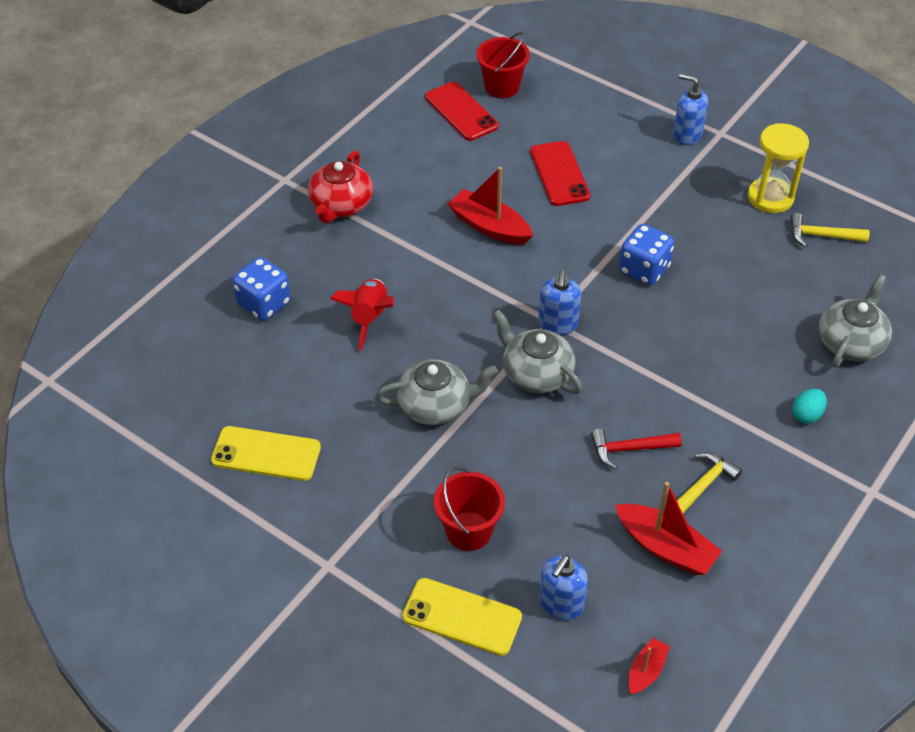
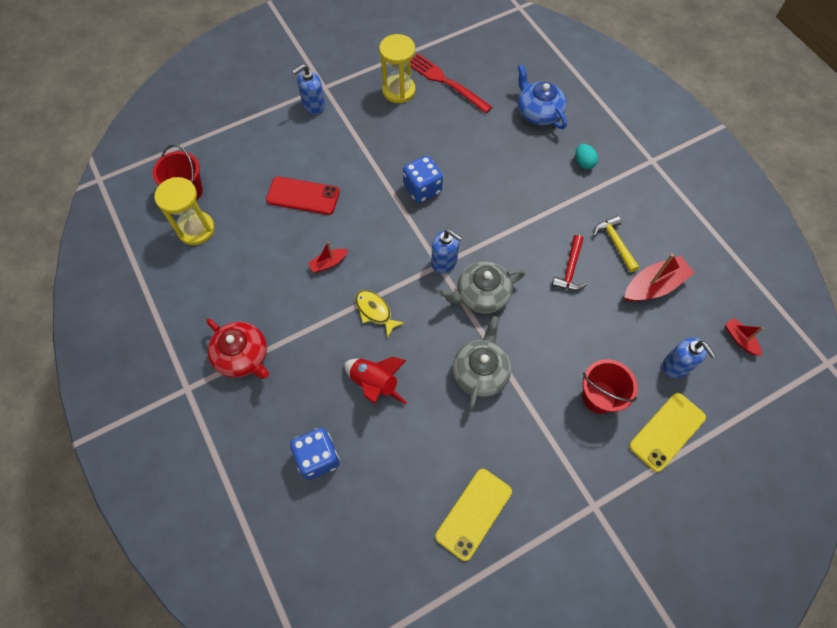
camera: 65 degrees left, 15 degrees up
(455, 287) = (375, 311): none -> yellow fish
(461, 112) = (196, 229): red phone -> yellow hourglass
(489, 227) = (328, 263): red boat -> red boat, size x0.55
(821, 236) = (446, 82): yellow hammer -> red fork
(851, 342) = (538, 112): grey teapot -> blue teapot

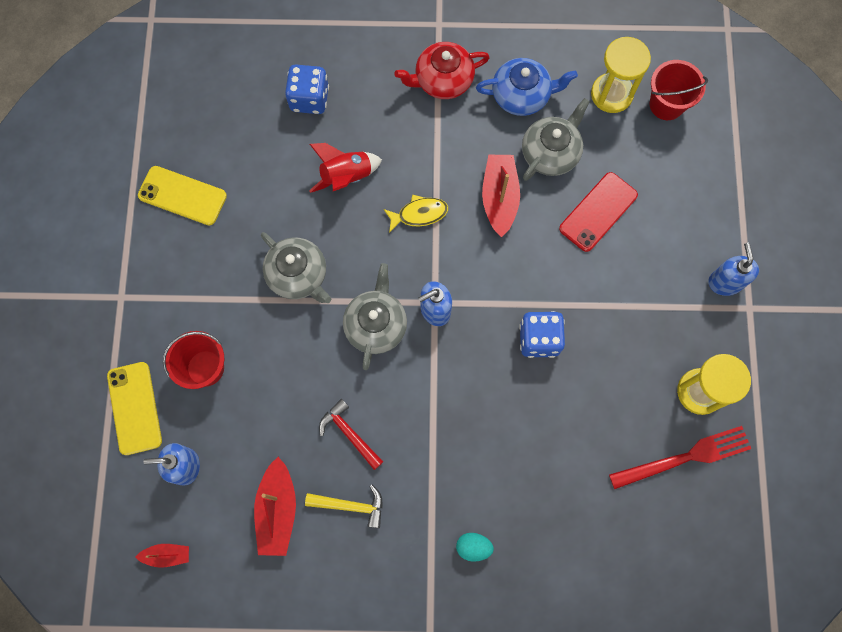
camera: 120 degrees right, 10 degrees up
(270, 247) = (551, 152): none -> grey teapot
(328, 263) = (499, 198): red boat -> red boat, size x1.81
(473, 513) = (182, 195): yellow phone -> yellow phone turned 45 degrees counterclockwise
(538, 112) = (577, 543): blue teapot -> blue teapot (522, 95)

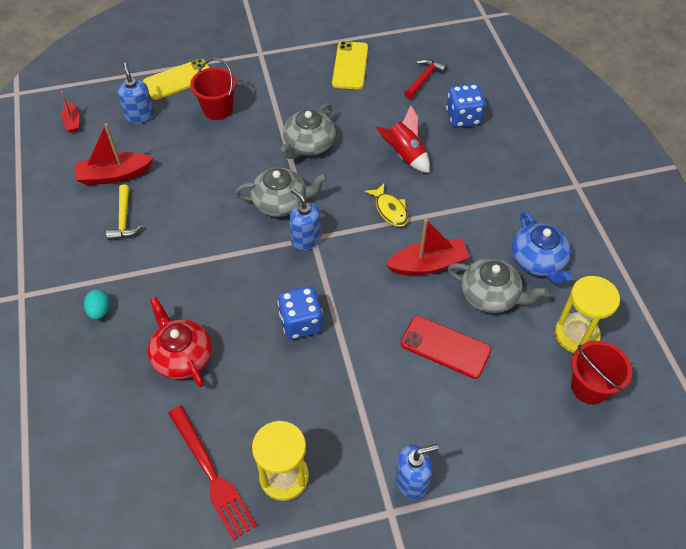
camera: 75 degrees right, 20 degrees down
(349, 433) = (184, 205): red hammer -> red hammer (424, 79)
(442, 80) = (524, 199): red teapot -> red teapot (182, 356)

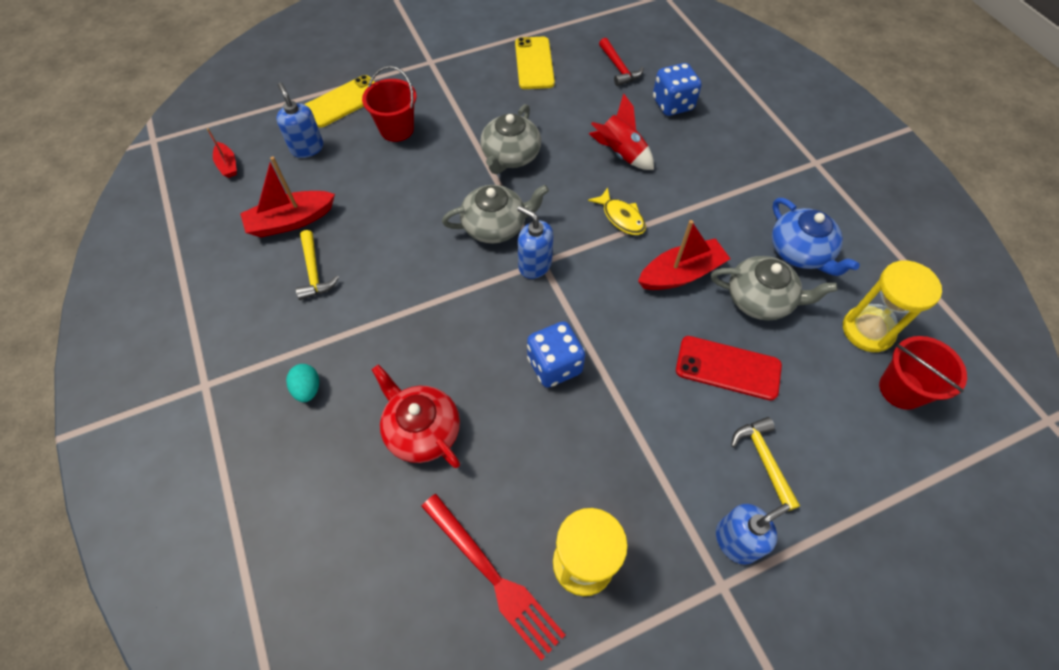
camera: 10 degrees left, 5 degrees up
(424, 79) = (618, 68): red hammer -> red hammer turned 135 degrees clockwise
(453, 423) = (764, 459): none -> yellow hammer

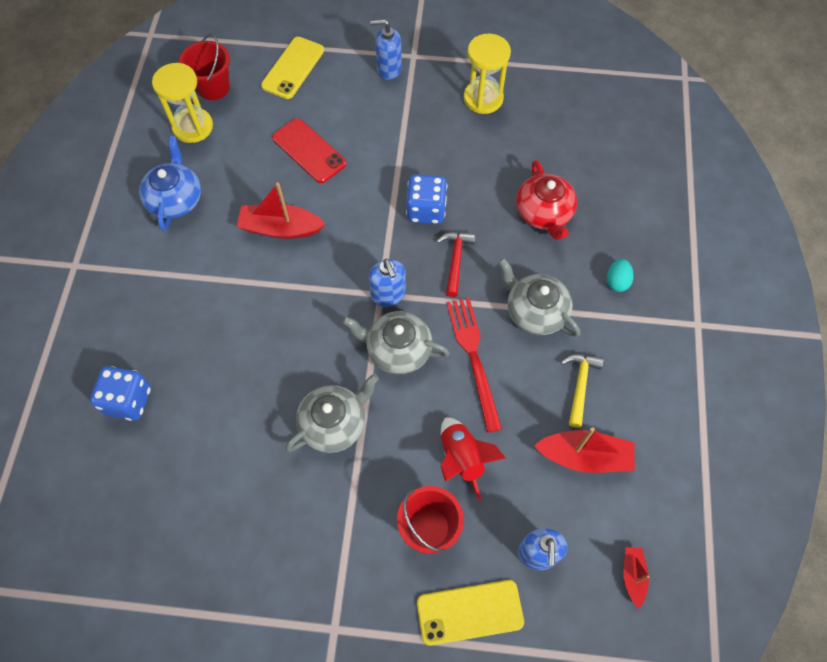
camera: 150 degrees left, 5 degrees up
(493, 577) = (539, 116): red fork -> red fork (474, 358)
(534, 63) = (218, 550): yellow phone -> yellow phone (293, 68)
(618, 68) = (135, 485): red hammer -> red hammer (455, 260)
(620, 154) = (230, 367): red rocket -> red rocket (462, 458)
(621, 217) = (285, 301): yellow fish -> none
(760, 299) = (241, 181): grey teapot -> grey teapot (535, 311)
(764, 459) = (336, 95): yellow hammer -> none

